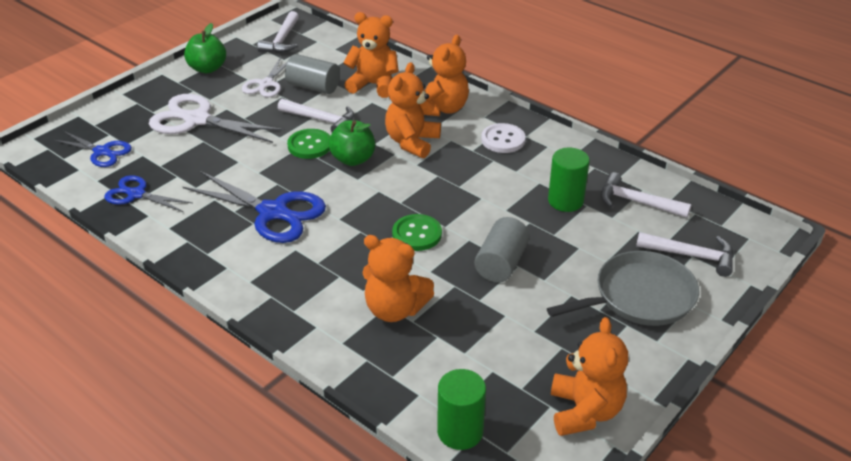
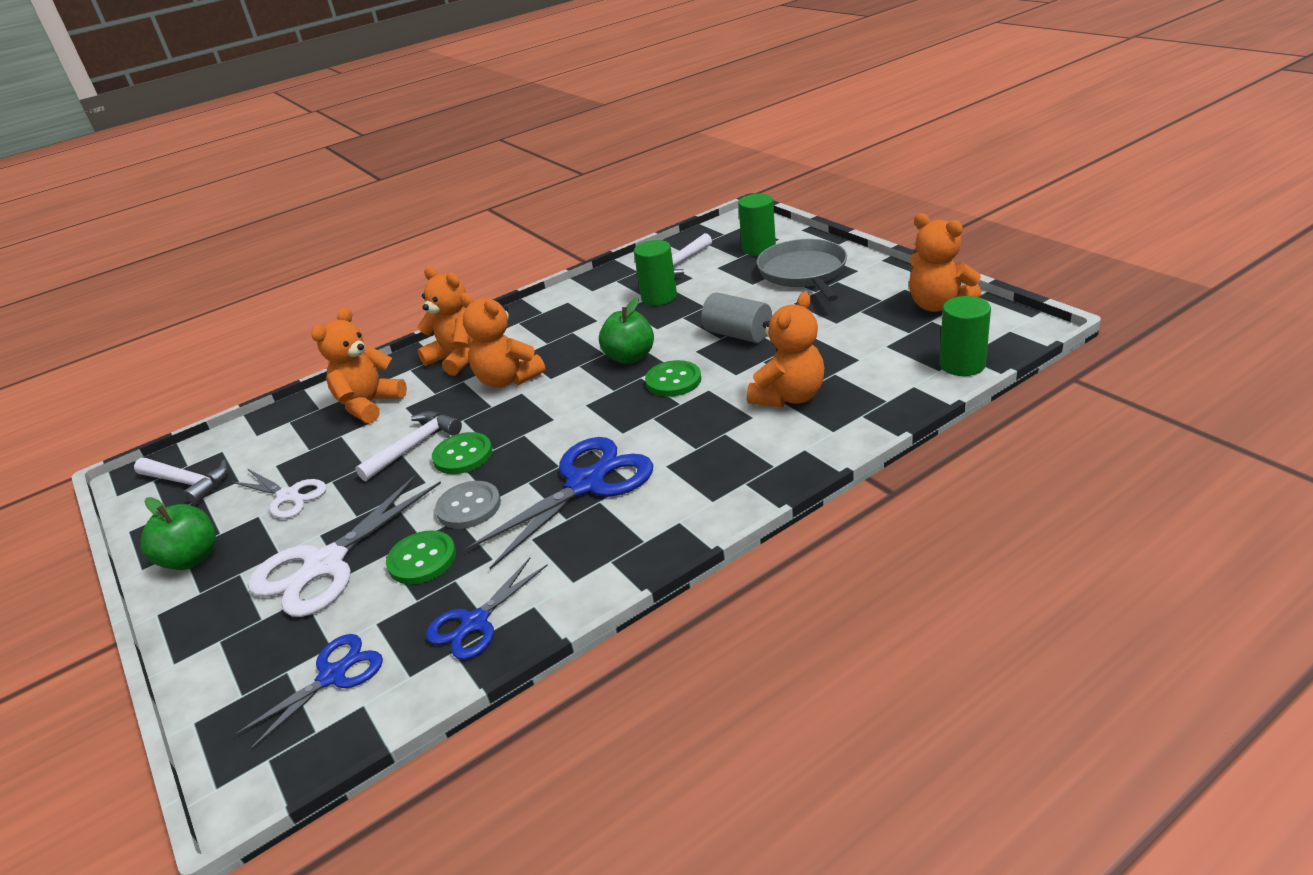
camera: 70 degrees left, 5 degrees down
(197, 157) = (422, 559): none -> green button
(250, 163) = (469, 507): none -> grey button
(313, 87) = (332, 453): grey cylinder -> none
(353, 159) = (514, 421): green apple -> green apple (630, 357)
(503, 140) = (541, 324): white button -> none
(585, 411) = (938, 305): orange teddy bear -> orange teddy bear turned 150 degrees counterclockwise
(691, 256) = (759, 248): white hammer -> green cylinder

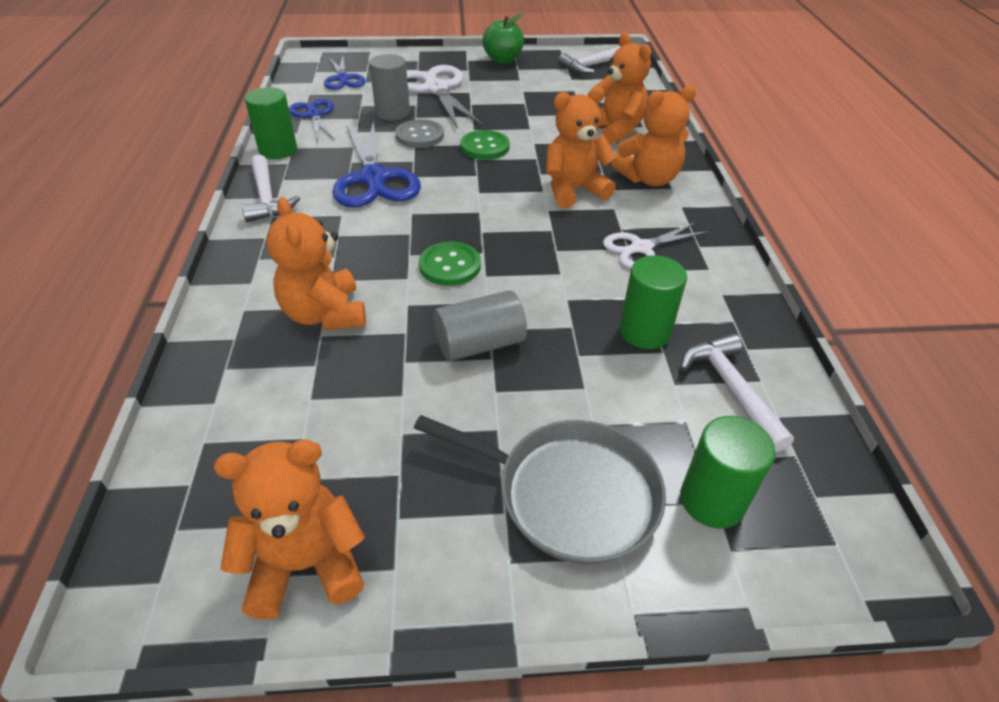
camera: 115 degrees right, 10 degrees up
(288, 496) = (527, 89): white scissors -> white scissors (641, 248)
(414, 446) = (525, 134): white hammer -> white hammer (267, 198)
(422, 559) = (392, 113): green button -> grey cylinder
(630, 357) = (527, 260): green apple -> none
(962, 365) = (180, 468): green cylinder -> green cylinder (278, 150)

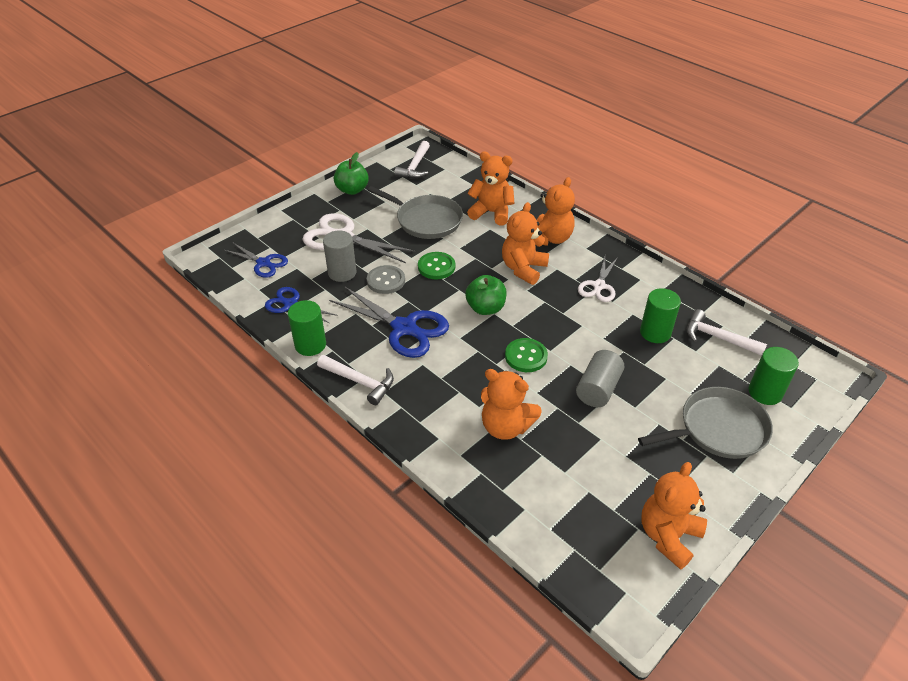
camera: 40 degrees left, 0 degrees up
(477, 203) = (485, 308): none -> green apple
(535, 108) = (426, 220): none -> grey pan

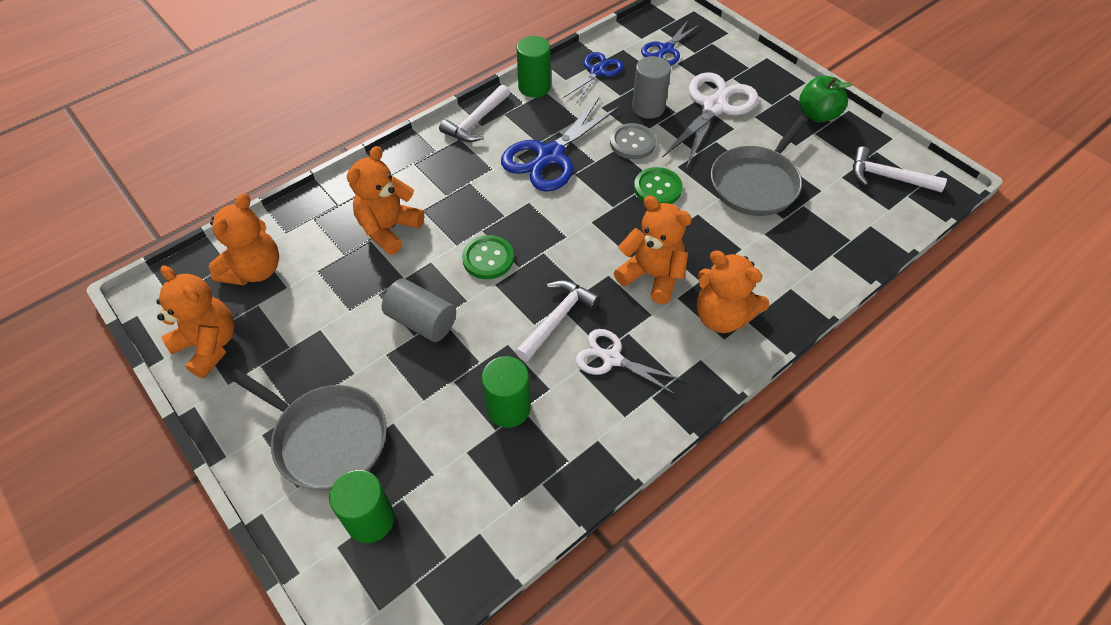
camera: 95 degrees right, 10 degrees up
(485, 308) = (576, 229): green apple -> none
(491, 213) = (781, 254): orange teddy bear -> orange teddy bear (255, 270)
(718, 338) = (486, 490): white hammer -> white hammer (557, 319)
(718, 429) = (327, 438): grey pan -> grey pan turned 45 degrees counterclockwise

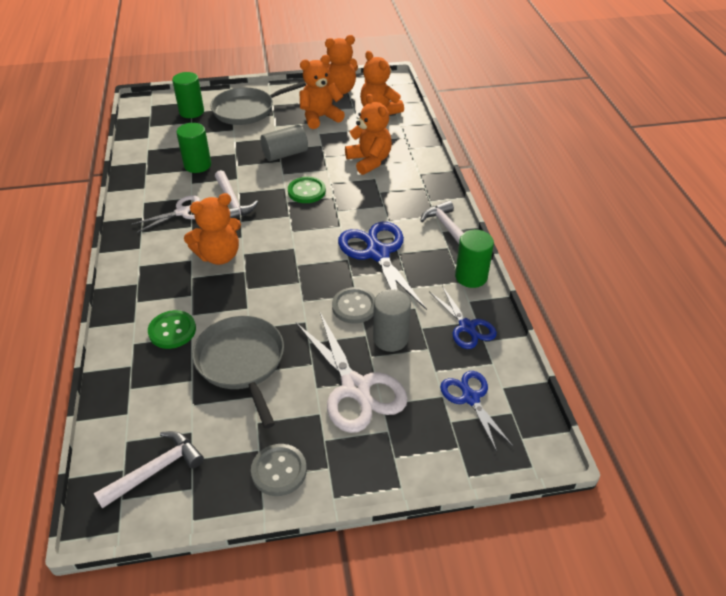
camera: 120 degrees right, 10 degrees down
(657, 188) = (292, 297): green button -> green button (172, 331)
(722, 316) = (154, 273): orange teddy bear -> orange teddy bear (320, 117)
(817, 115) = (279, 471): green apple -> grey button

